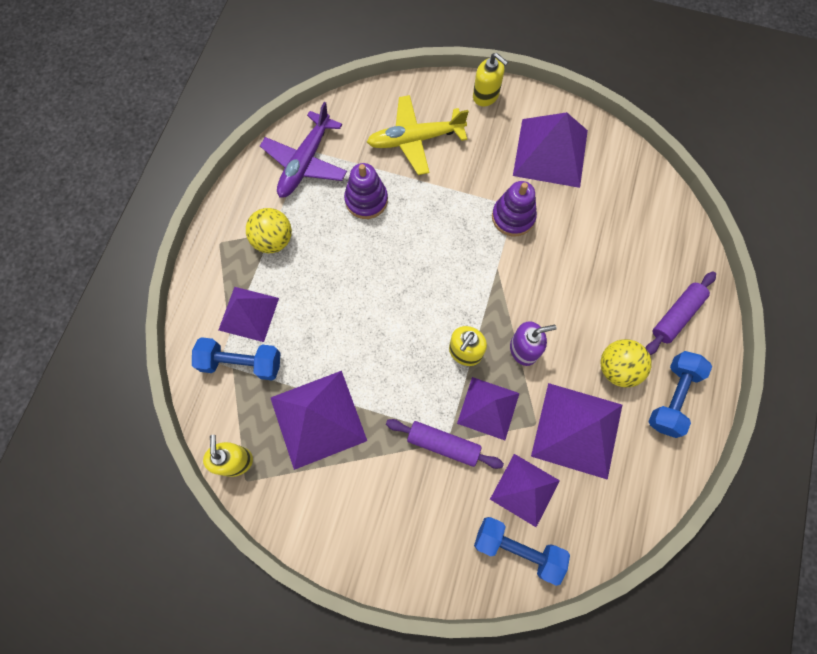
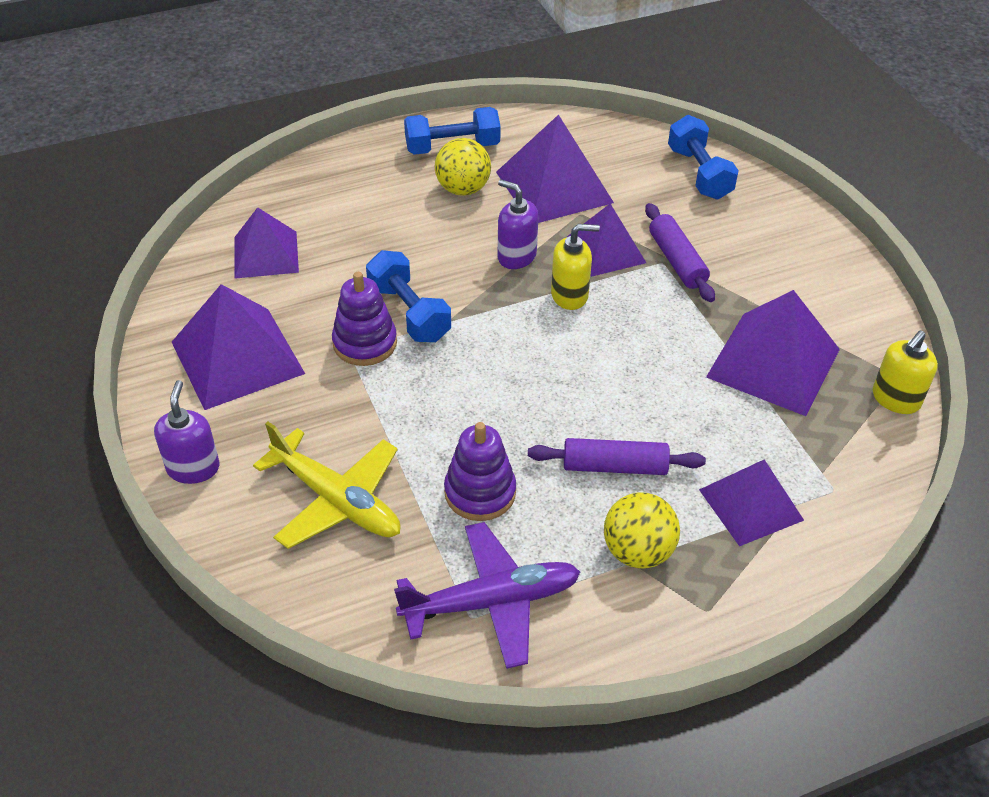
camera: 130 degrees left, 25 degrees down
(241, 363) = (807, 468): blue dumbbell -> blue dumbbell (409, 313)
(486, 95) = (193, 468): yellow soap dispenser -> purple soap dispenser
(525, 489) = (647, 192): purple pyramid -> purple pyramid (266, 254)
(676, 315) = (362, 177): purple rolling pin -> purple rolling pin (614, 466)

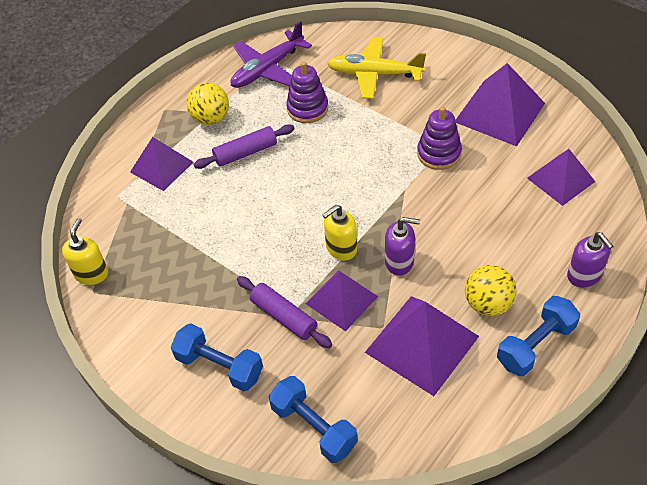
camera: 155 degrees right, 5 degrees up
(193, 468) = (457, 55): purple soap dispenser -> purple soap dispenser (584, 275)
(409, 313) = (432, 185): blue dumbbell -> blue dumbbell (219, 366)
(773, 362) = (180, 262): purple pyramid -> none

